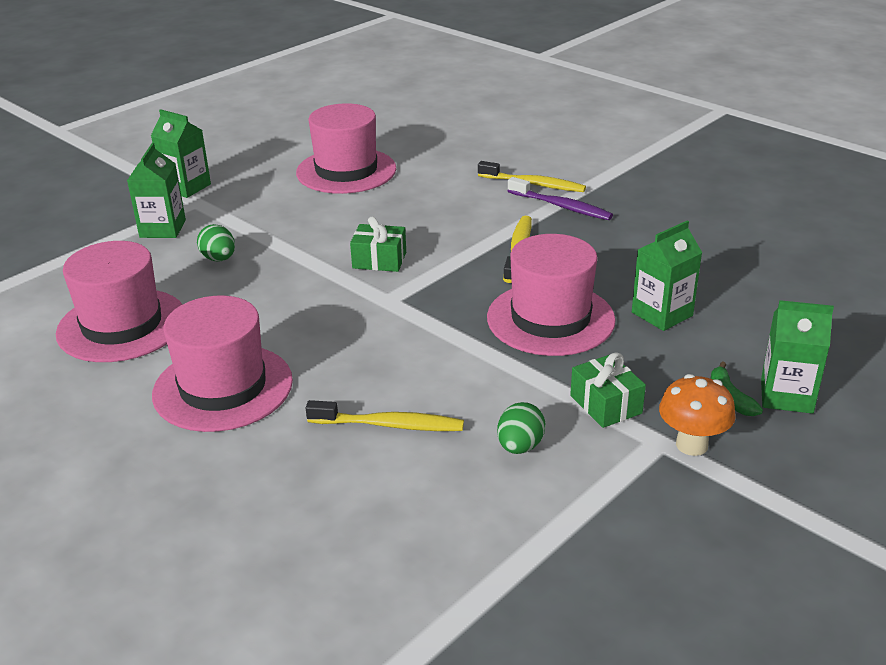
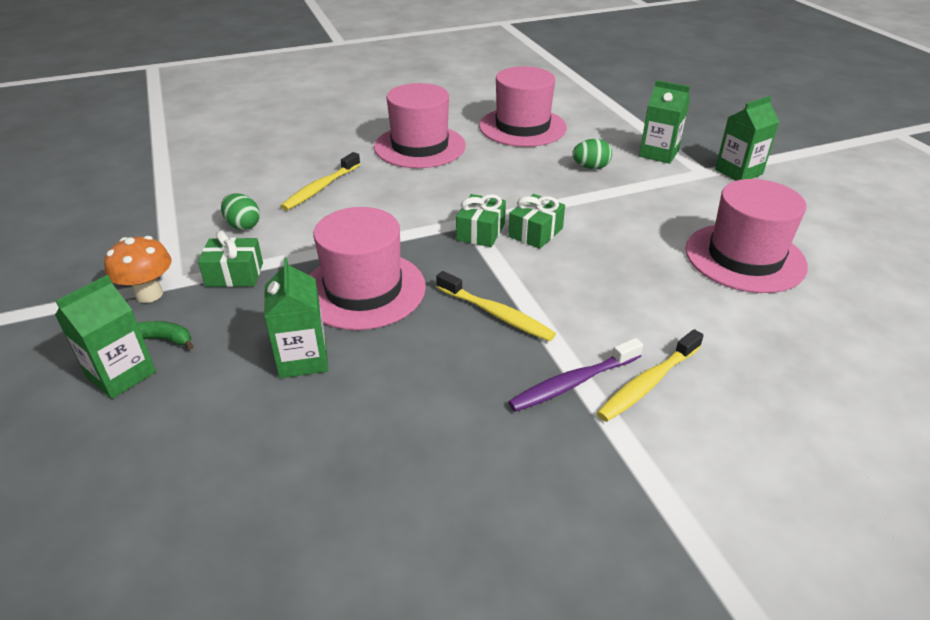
camera: 115 degrees right, 5 degrees up
(401, 288) = (480, 232): none -> green gift

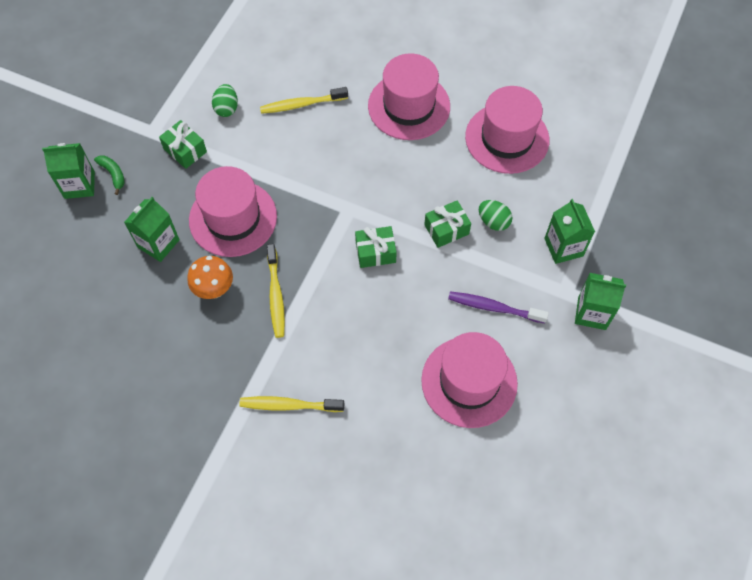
camera: 45 degrees right, 25 degrees up
(149, 294) = (134, 133): orange mushroom -> orange mushroom (214, 289)
(480, 232) = (345, 224): green gift -> green gift (446, 229)
(573, 383) = (256, 371): purple toothbrush -> purple toothbrush (494, 307)

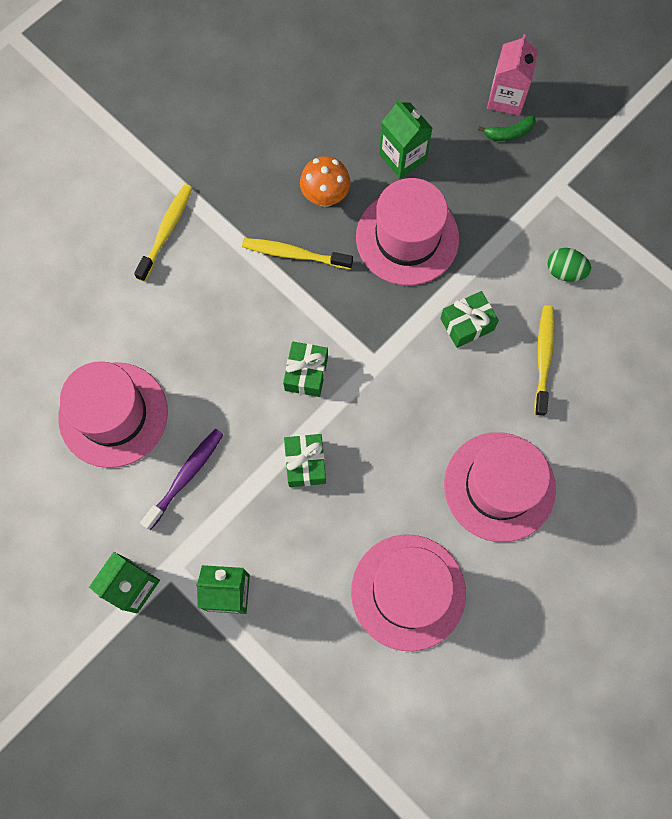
camera: 110 degrees right, 10 degrees up
(79, 185) = (506, 98): green carton -> pink carton
(185, 150) = (517, 212): green gift -> green gift (467, 324)
(493, 221) = (295, 523): green egg -> none

